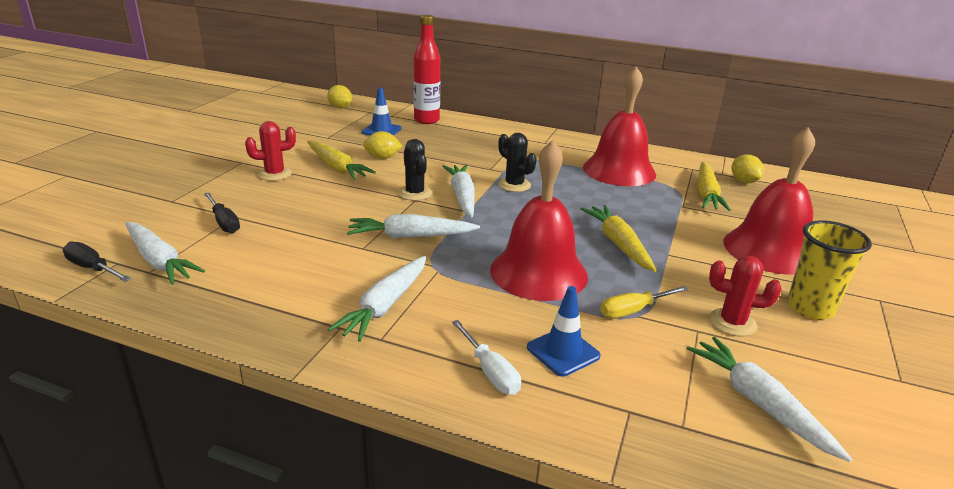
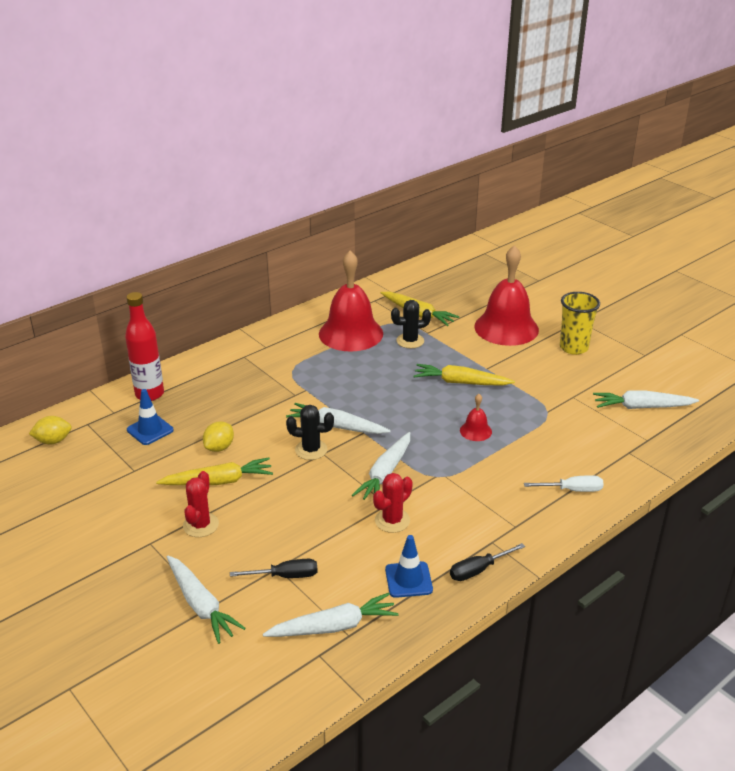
camera: 60 degrees left, 5 degrees up
(92, 268) = (319, 672): black screwdriver -> black screwdriver (478, 570)
(385, 306) = (477, 514): white carrot -> white carrot (201, 605)
(514, 185) = (336, 393): black cactus -> black cactus (410, 341)
(538, 272) = (475, 431): red bell -> red bell, size x0.43
(563, 352) = (567, 455): blue traffic cone -> blue traffic cone (408, 580)
(633, 310) = (541, 411): yellow screwdriver -> none
(732, 323) = (572, 381): red cactus -> red cactus (392, 520)
(744, 181) = (411, 290): yellow lemon -> none

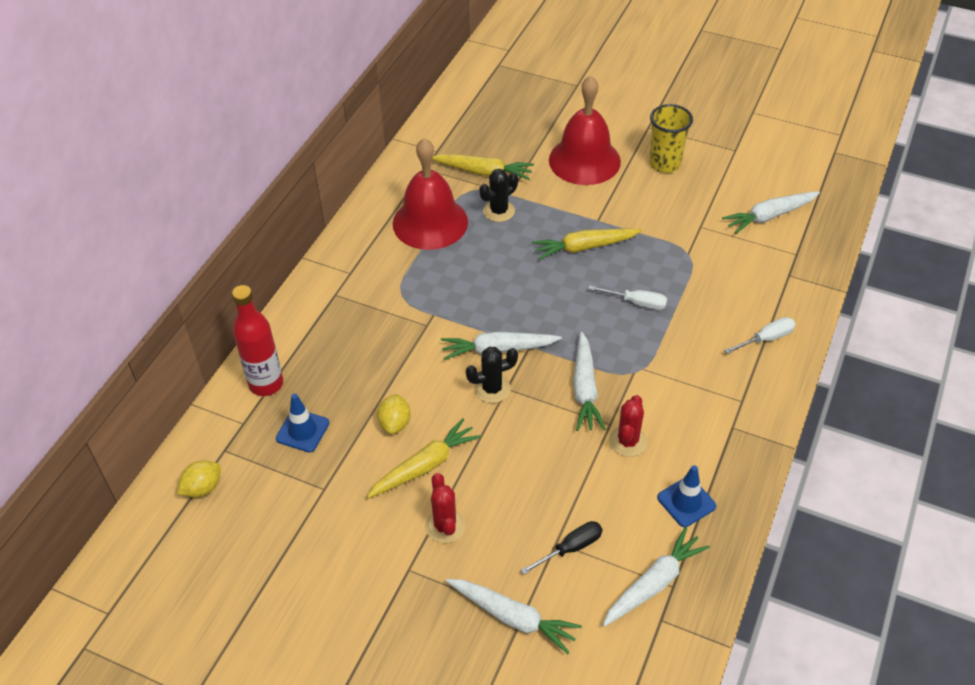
camera: 25 degrees left, 15 degrees up
(475, 431) = (637, 303): red bell -> white screwdriver
(478, 570) = (740, 464): black screwdriver -> none

